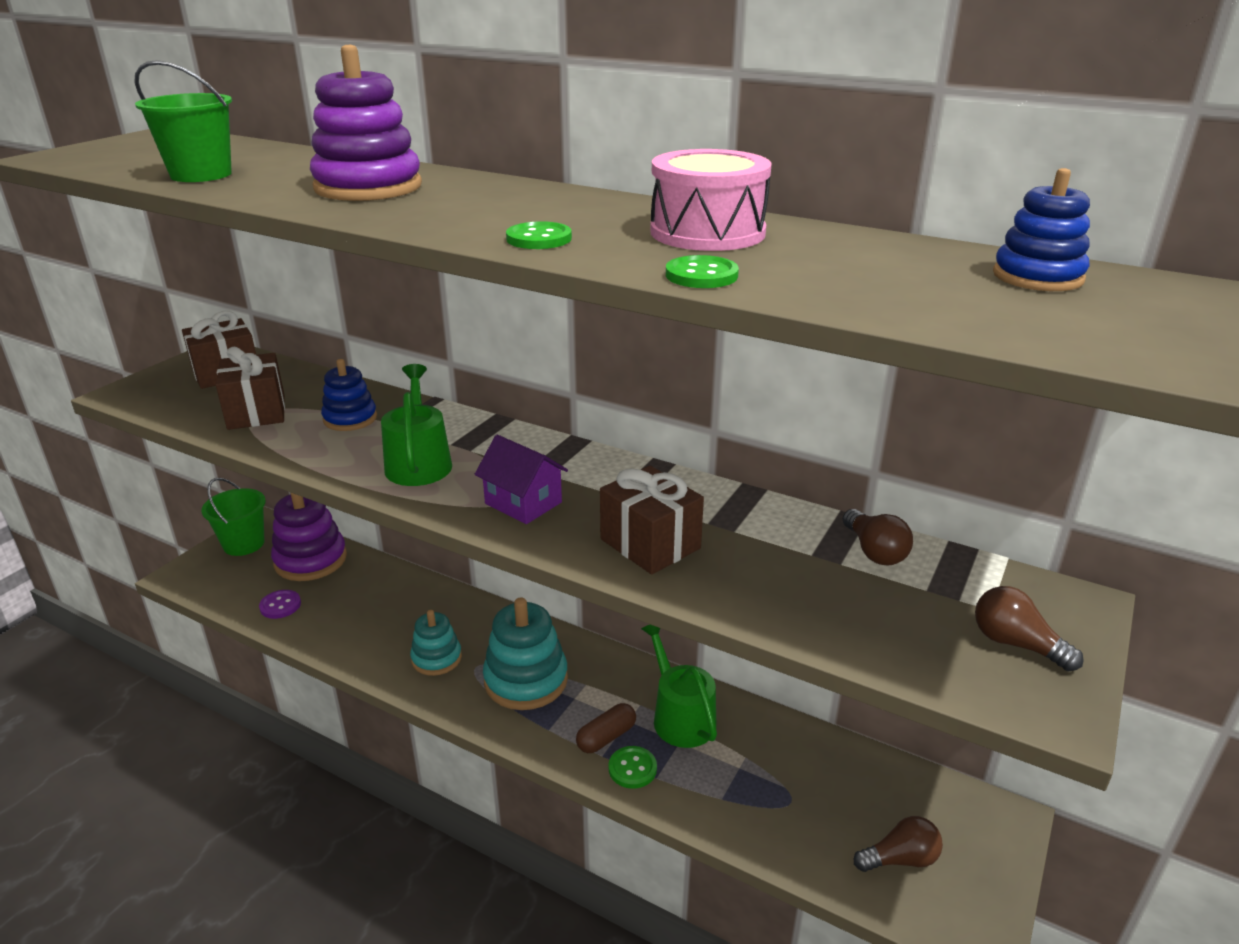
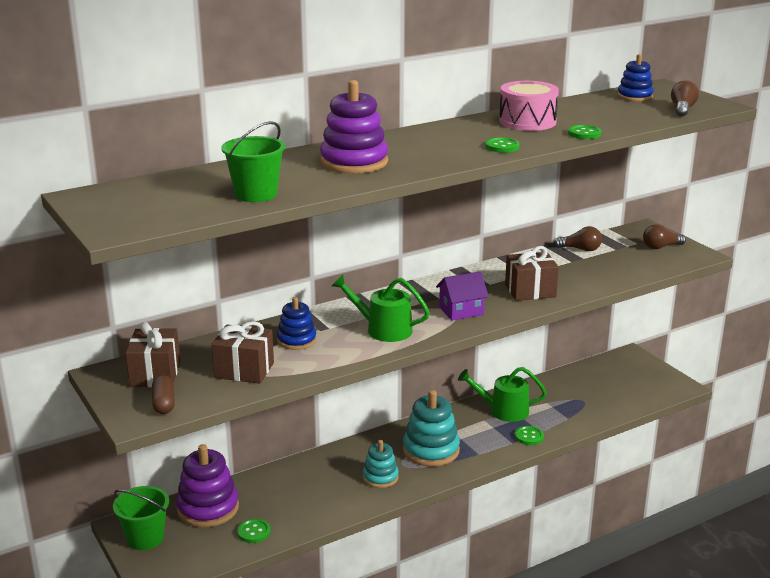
camera: 60 degrees left, 5 degrees down
(280, 605) = (254, 532): purple button -> green button
(606, 737) = (500, 437): brown capsule -> brown capsule (164, 403)
(900, 859) = (634, 387): brown light bulb -> brown light bulb (682, 109)

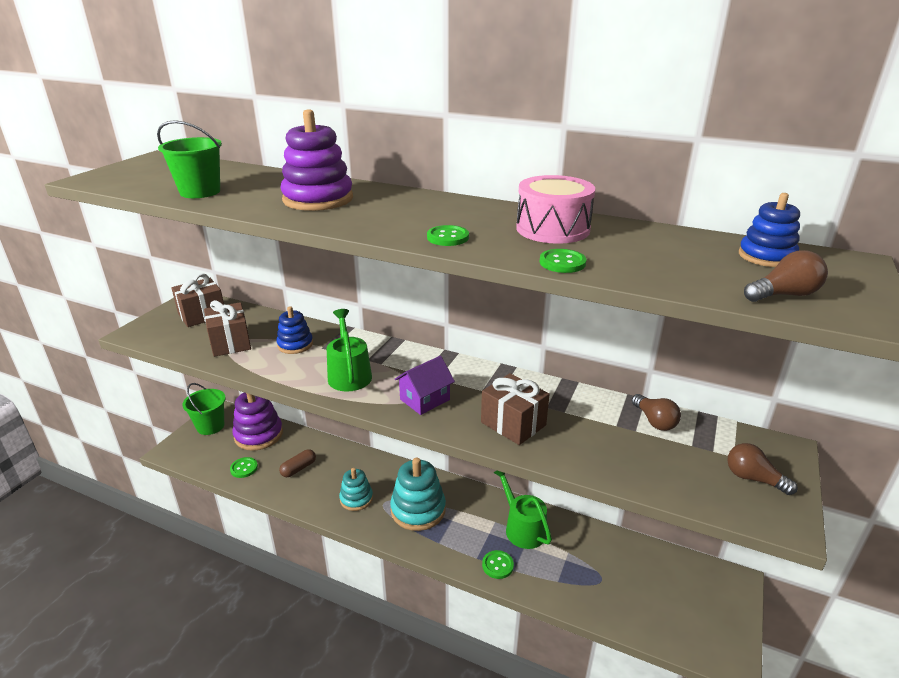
camera: 55 degrees right, 5 degrees up
(164, 403) = (162, 333): brown capsule -> brown capsule (298, 468)
(461, 311) = (425, 399): purple house -> purple house turned 75 degrees counterclockwise

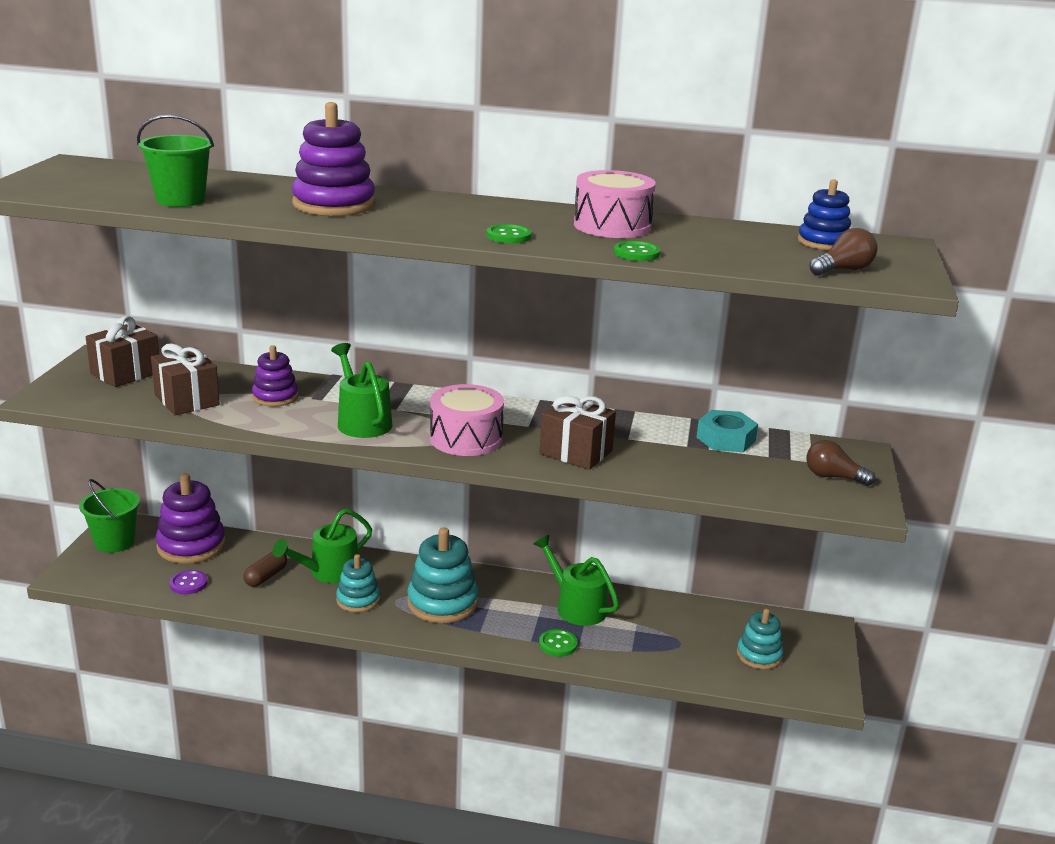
camera: 15 degrees left, 5 degrees down
(244, 468) = (188, 583): green button -> purple button
(295, 345) = (275, 397): blue stacking toy -> purple stacking toy
(344, 469) = (329, 572): none -> green watering can
(425, 399) = (466, 438): purple house -> pink drum
(654, 421) = (726, 439): brown light bulb -> turquoise nut
(669, 603) = (759, 655): none -> turquoise stacking toy

